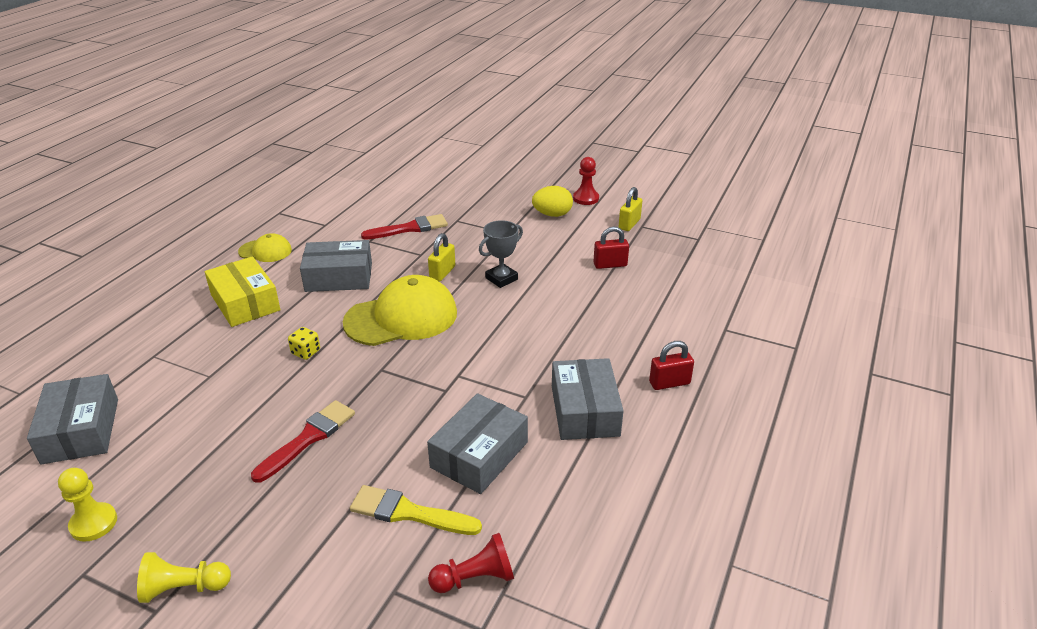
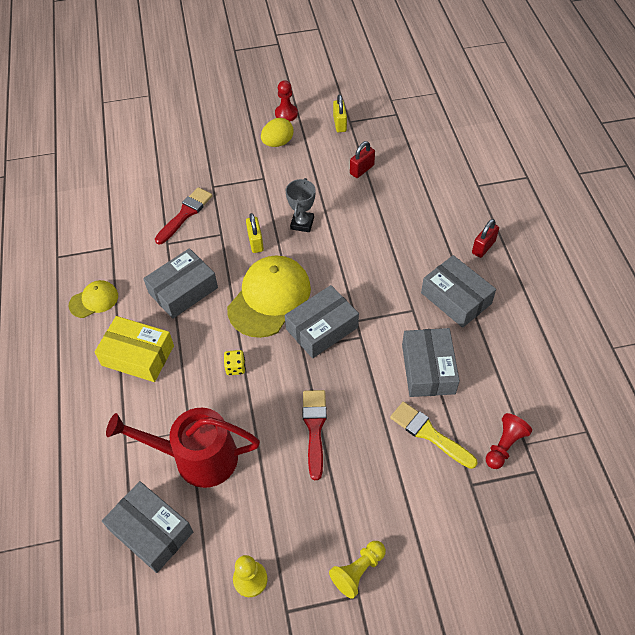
camera: 35 degrees left, 20 degrees up
(187, 400) = (197, 457): none -> red watering can
(408, 513) = (429, 434): yellow brush -> yellow brush turned 60 degrees clockwise
(418, 364) = (322, 328): none -> grey box

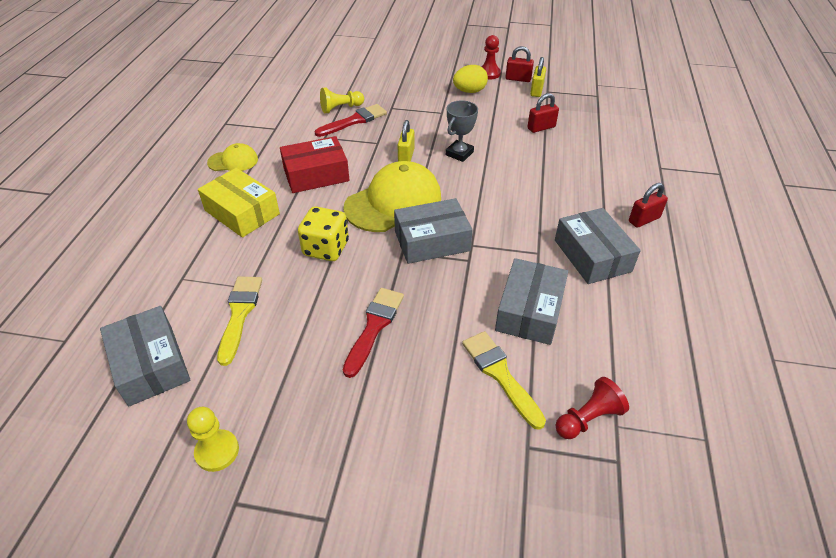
camera: 20 degrees right, 10 degrees down
(183, 290) = (316, 174): grey box -> red box
(197, 457) = (239, 314): red watering can -> yellow brush
(235, 367) = (326, 248): yellow dice -> yellow dice, size x1.84
(316, 113) = (518, 79): none -> red padlock
(358, 571) = (341, 491): yellow pawn -> yellow pawn (341, 108)

